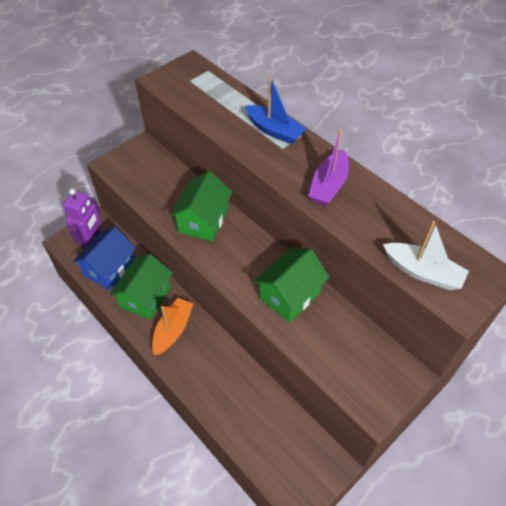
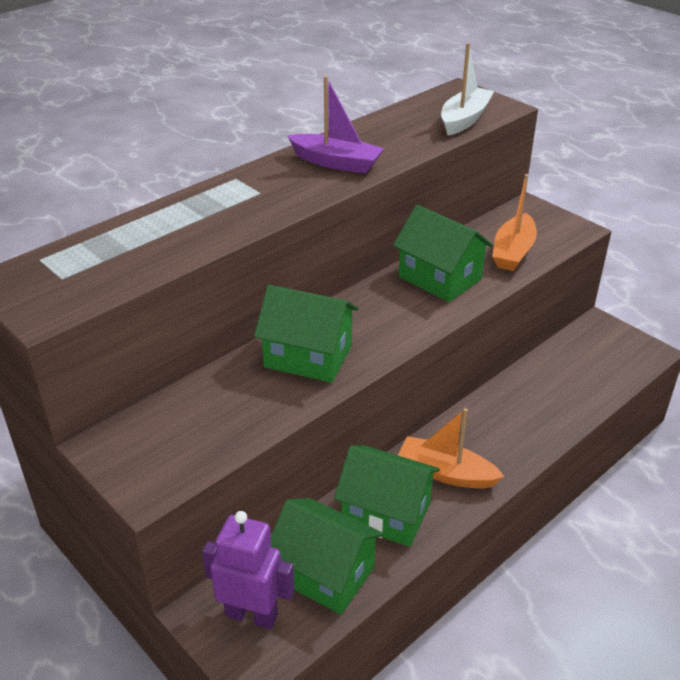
camera: 90 degrees left, 15 degrees down
(110, 269) = (325, 573): blue house -> green house
(274, 130) = (221, 198): blue boat -> none
(330, 350) = (513, 252): none -> orange boat

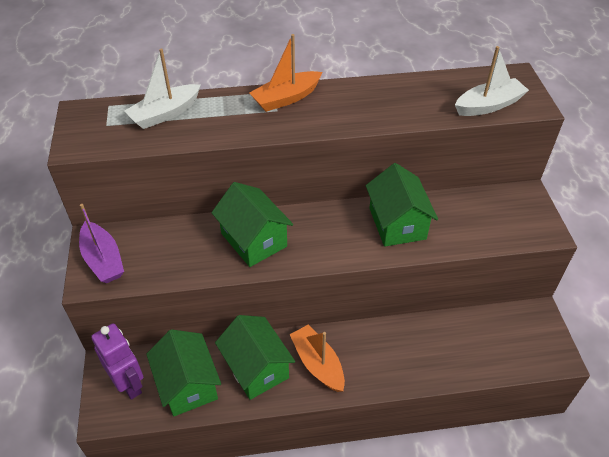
camera: 35 degrees right, 10 degrees up
(128, 240) = (165, 114): none -> white boat
(336, 163) = (351, 106): purple boat -> purple boat (103, 260)
(513, 252) = (474, 228): orange boat -> orange boat (286, 98)

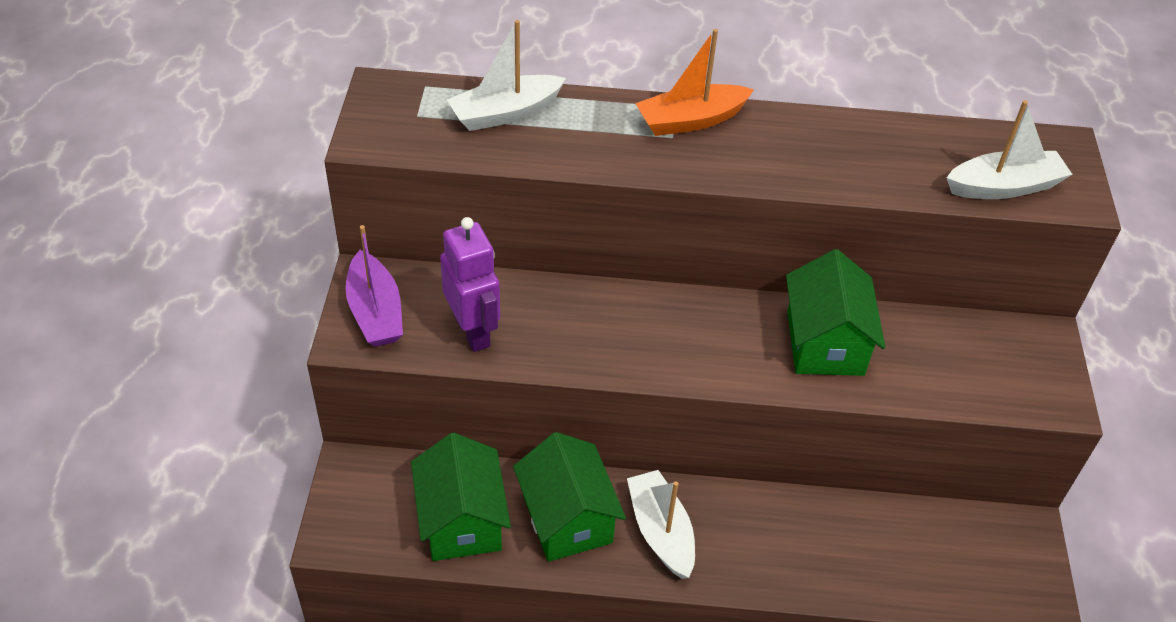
camera: 10 degrees right, 0 degrees up
(129, 384) = (377, 501): purple robot -> purple robot (473, 331)
(254, 240) = (600, 325): green house -> none
(318, 364) = (661, 532): orange boat -> white boat

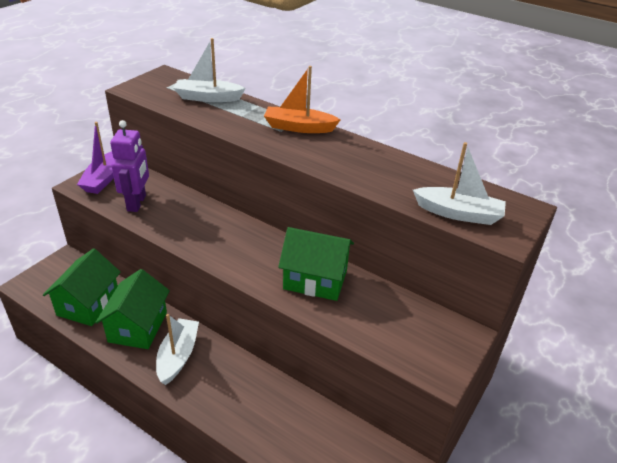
camera: 30 degrees right, 10 degrees down
(825, 343) = (315, 279): green house -> green house turned 75 degrees clockwise

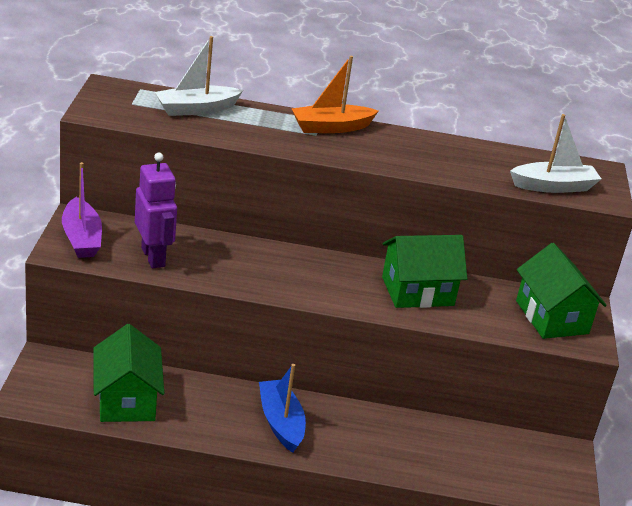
camera: 30 degrees left, 5 degrees down
(138, 327) = (209, 407): green house -> green house (552, 317)
(178, 356) = (281, 422): white boat -> blue boat

